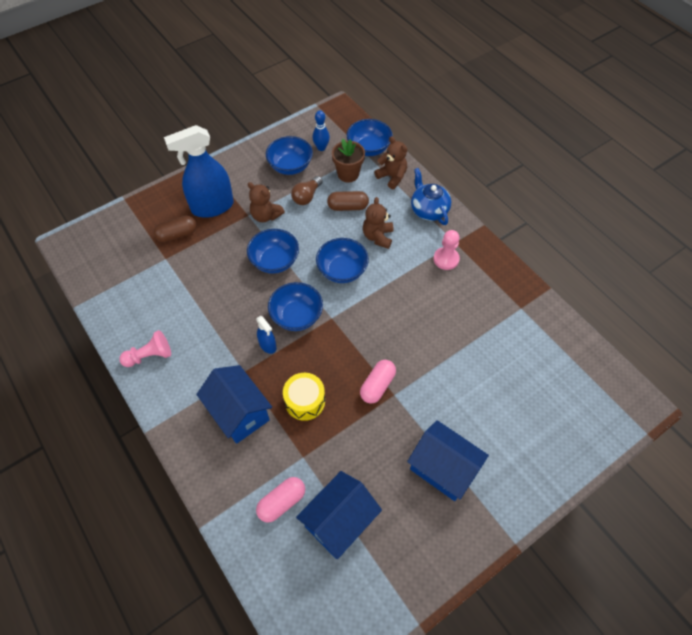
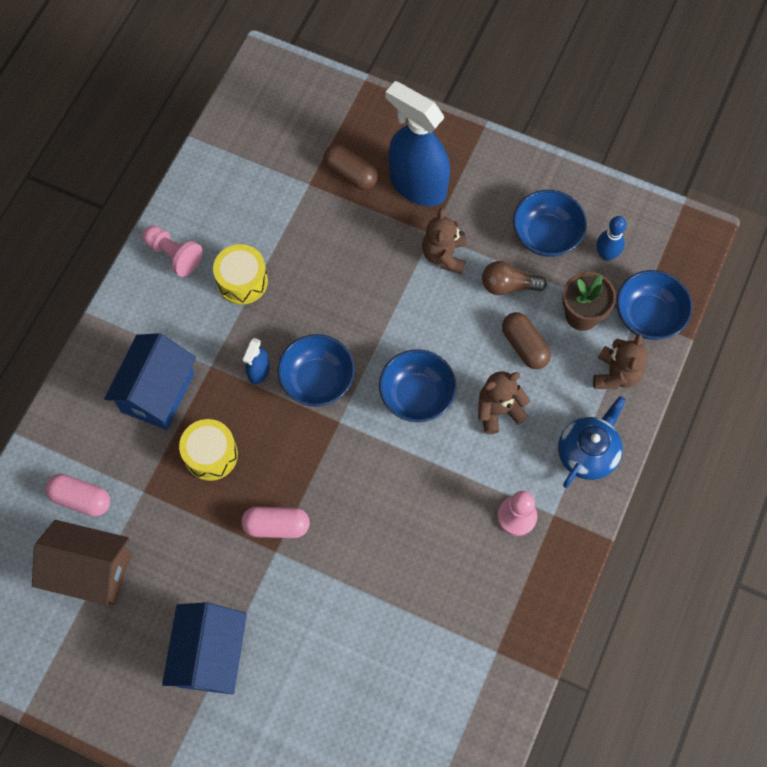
camera: 60 degrees right, 10 degrees up
(200, 325) = (242, 281): none -> yellow drum
(275, 261) = (381, 308): blue bowl -> none
(339, 521) = (90, 571): blue house -> brown house

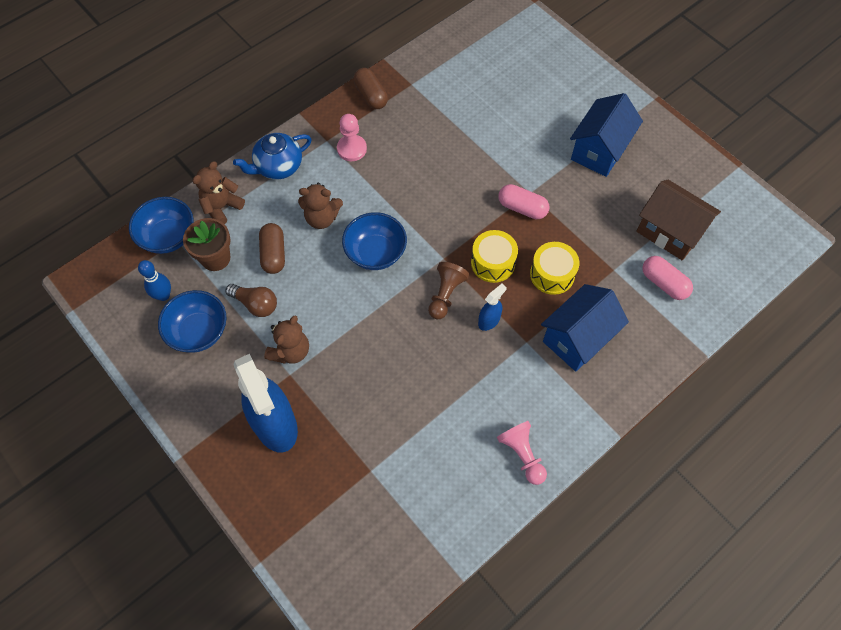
camera: 155 degrees left, 5 degrees down
(242, 281) = (471, 403): yellow drum -> yellow drum (493, 263)
(317, 380) = (445, 295): blue bowl -> brown pawn
(350, 174) = (328, 463): brown capsule -> brown capsule (371, 95)

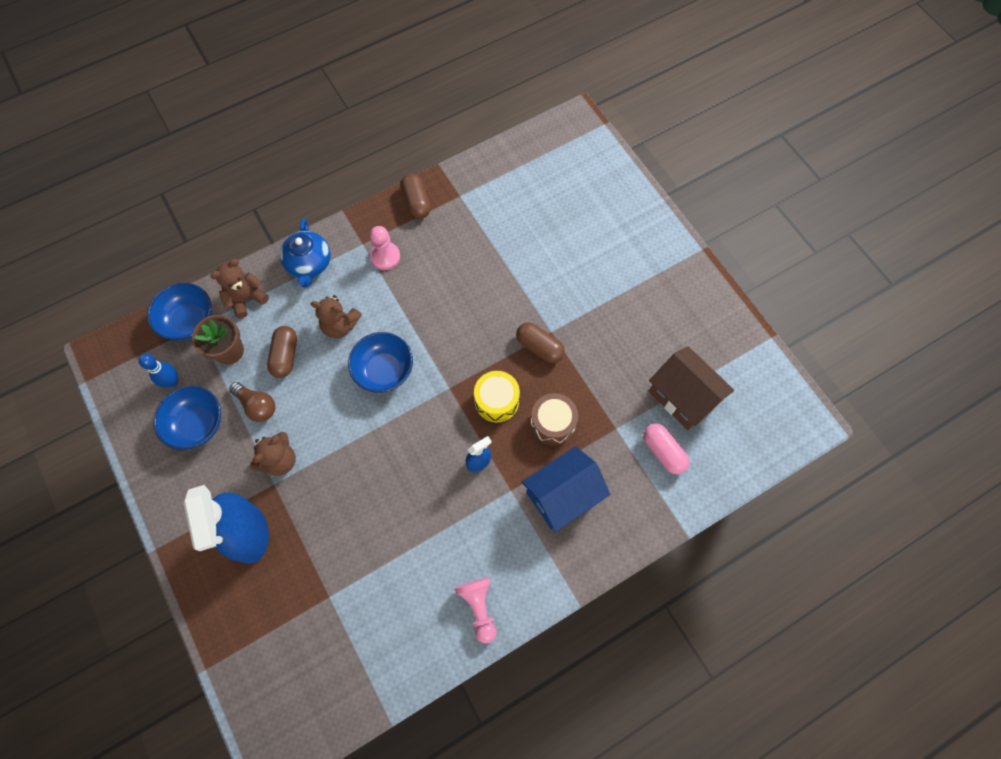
camera: 10 degrees right, 5 degrees up
(278, 167) = (309, 264): blue teapot -> blue teapot turned 75 degrees counterclockwise
(445, 295) = (442, 427): brown pawn -> none
(522, 208) = (539, 347): pink capsule -> brown capsule
(552, 274) = (553, 423): yellow drum -> brown drum
(599, 150) = (632, 297): blue house -> none

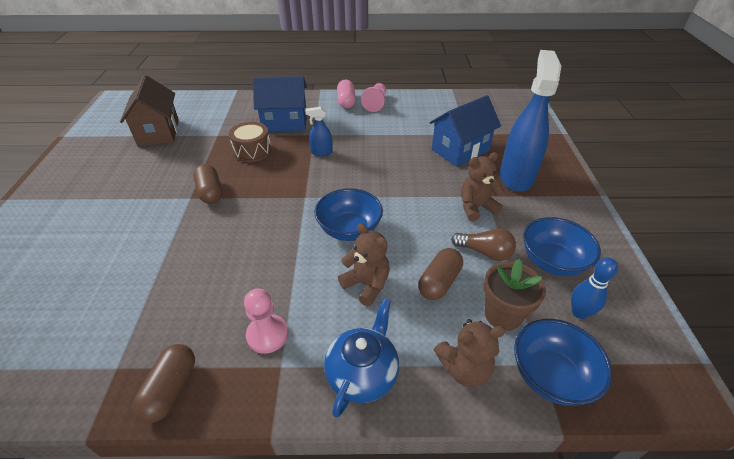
camera: 150 degrees left, 25 degrees down
(257, 405) = (485, 252): brown light bulb -> brown light bulb turned 135 degrees clockwise
(325, 553) = (460, 150): none -> blue house
(496, 401) = (277, 176): yellow drum -> none
(663, 452) = (205, 117): pink capsule -> pink capsule (346, 102)

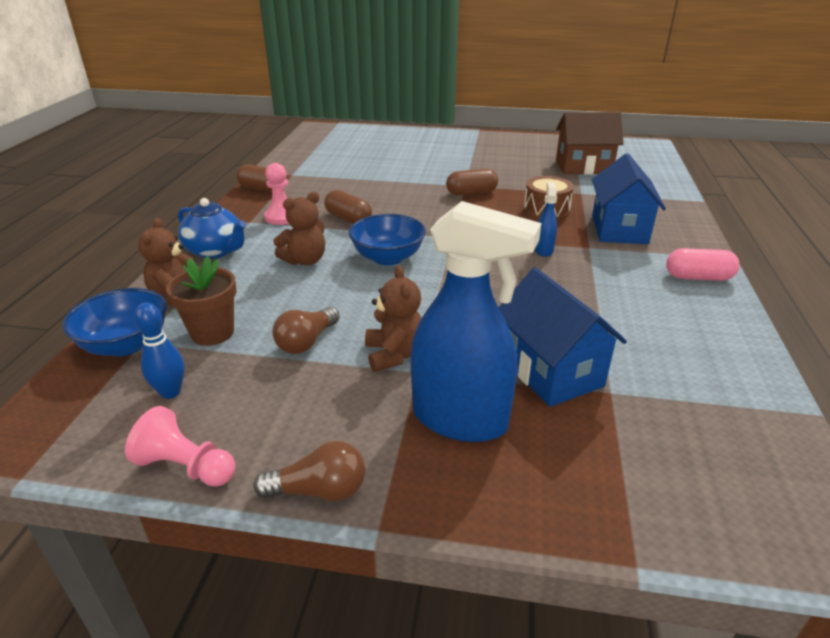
camera: 100 degrees right, 10 degrees down
(375, 103) = (702, 304): pink pawn -> pink pawn (186, 467)
(439, 282) = (282, 301): brown capsule -> brown capsule (348, 219)
(552, 261) = (258, 397): blue bowl -> none
(596, 217) = (319, 490): none -> brown light bulb

